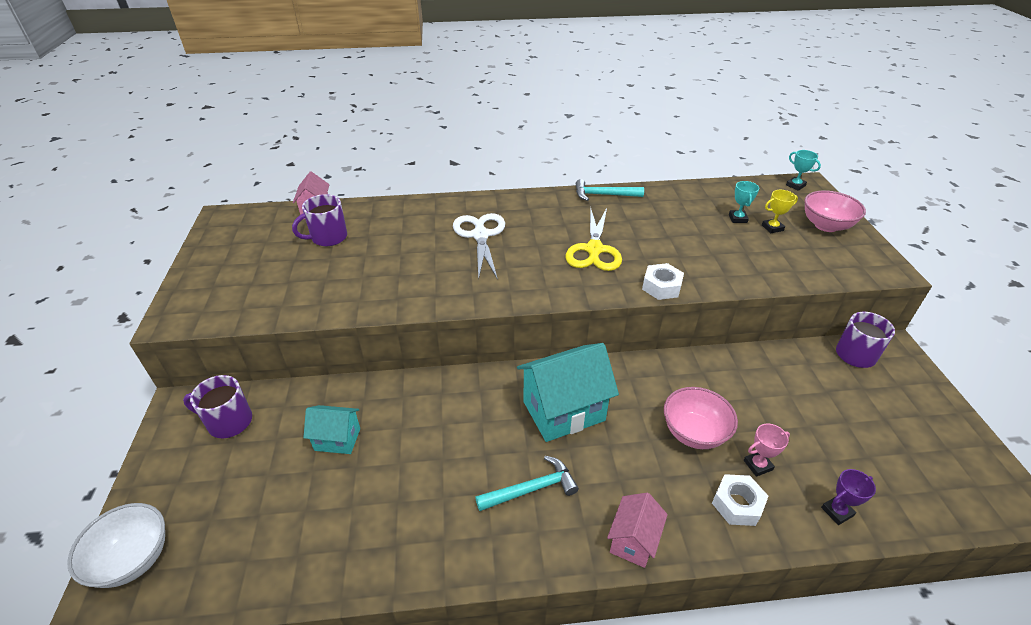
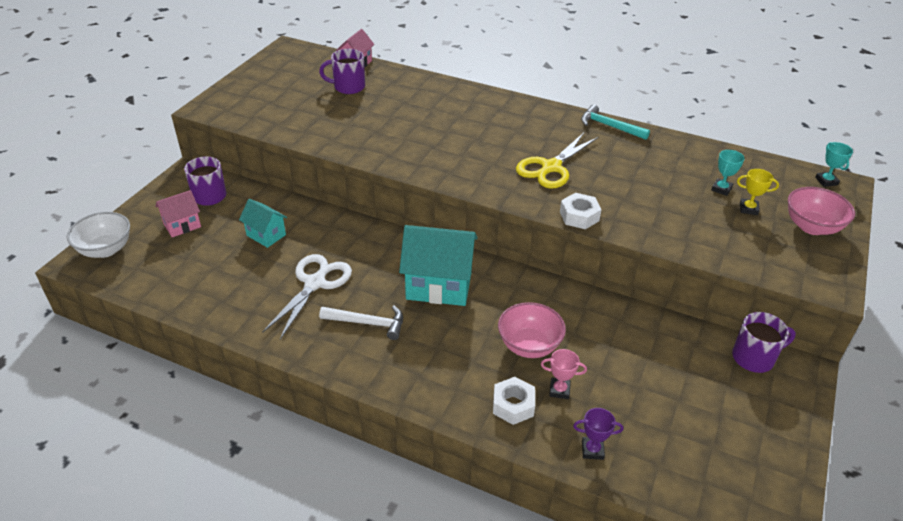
camera: 30 degrees right, 0 degrees up
(480, 235) = (466, 124): white scissors -> white scissors (315, 283)
(531, 489) = (368, 323): turquoise hammer -> white hammer
(633, 541) = (409, 387): pink house -> pink house (182, 225)

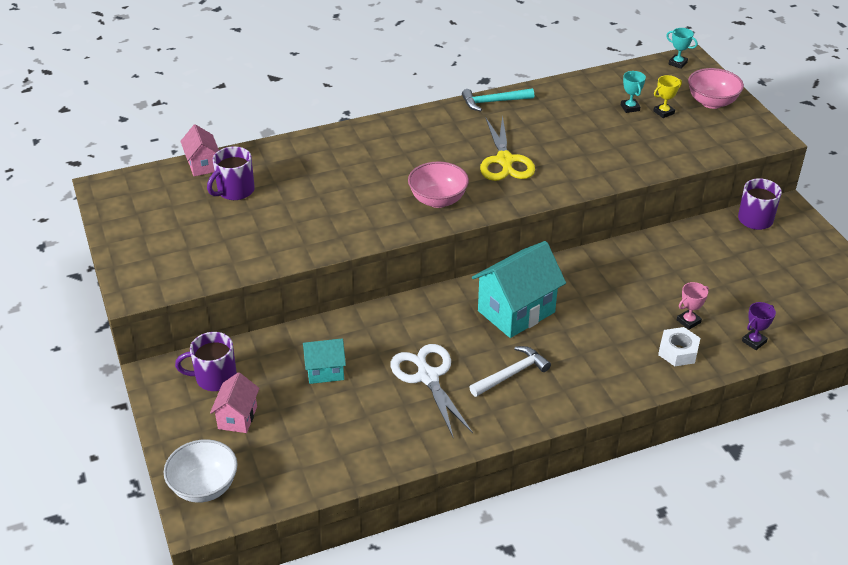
camera: 45 degrees left, 0 degrees up
(529, 345) = (632, 307): pink bowl -> pink bowl (438, 200)
(579, 216) = (577, 185): white nut -> none

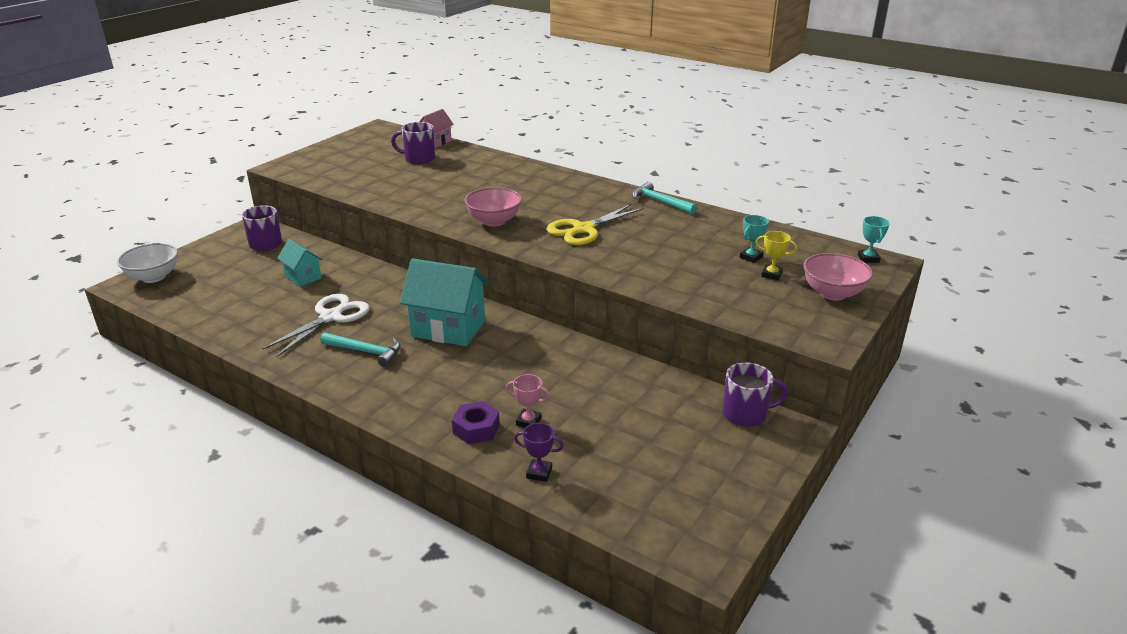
camera: 55 degrees right, 10 degrees down
(237, 417) = (230, 264): pink house -> none
(511, 374) = (366, 351): white hammer -> turquoise hammer
(678, 352) = (476, 429): white nut -> purple nut

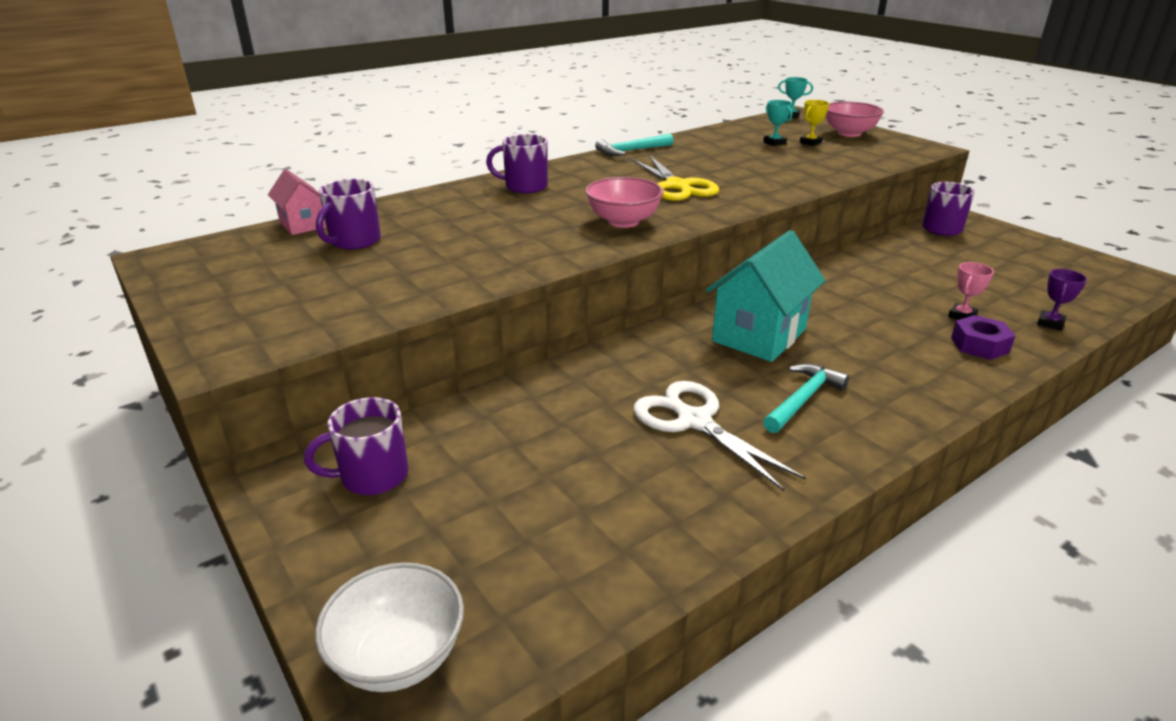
camera: 70 degrees left, 0 degrees up
(303, 277) = (544, 439): turquoise house -> none
(541, 181) = (524, 186): none -> purple mug

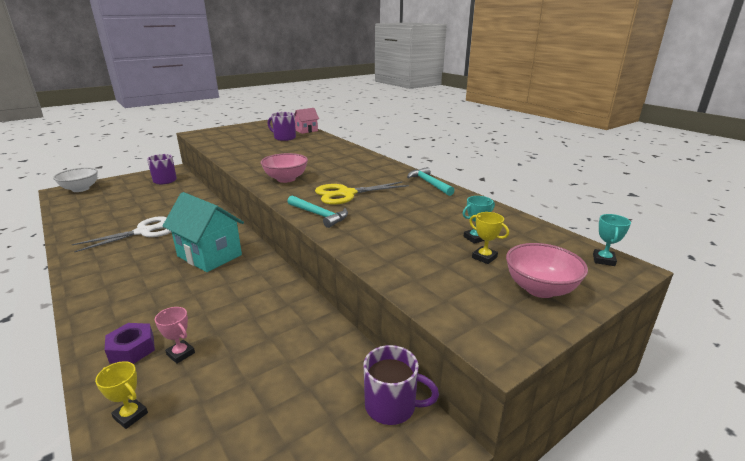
camera: 90 degrees right, 5 degrees down
(524, 186) = (350, 159): purple mug -> none
(802, 399) = (134, 261): turquoise hammer -> turquoise hammer (319, 215)
(1050, 323) = (130, 415): purple trophy -> yellow trophy

